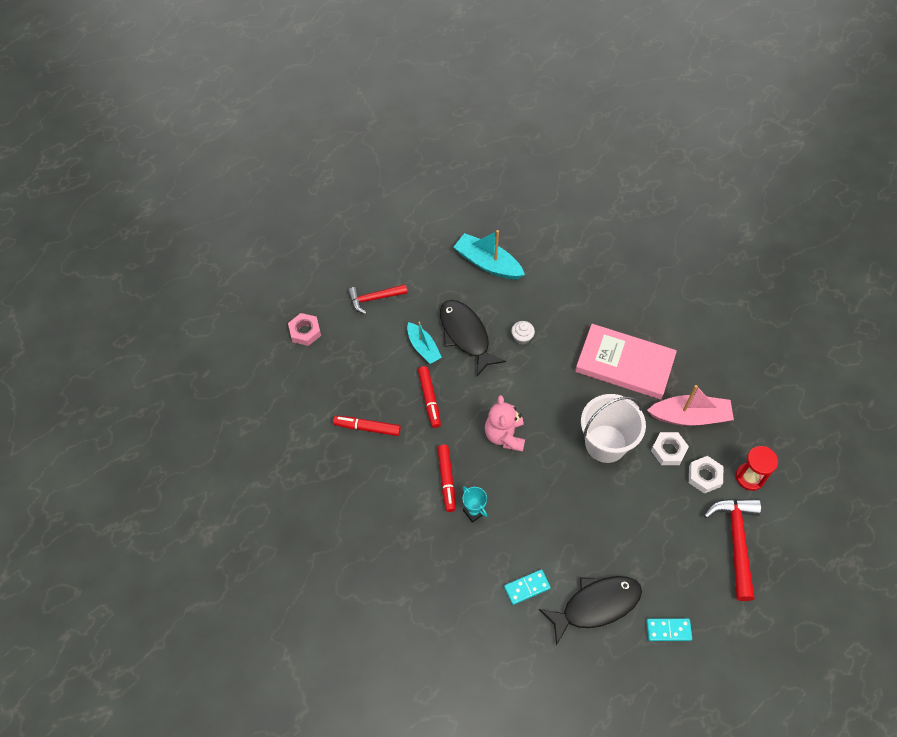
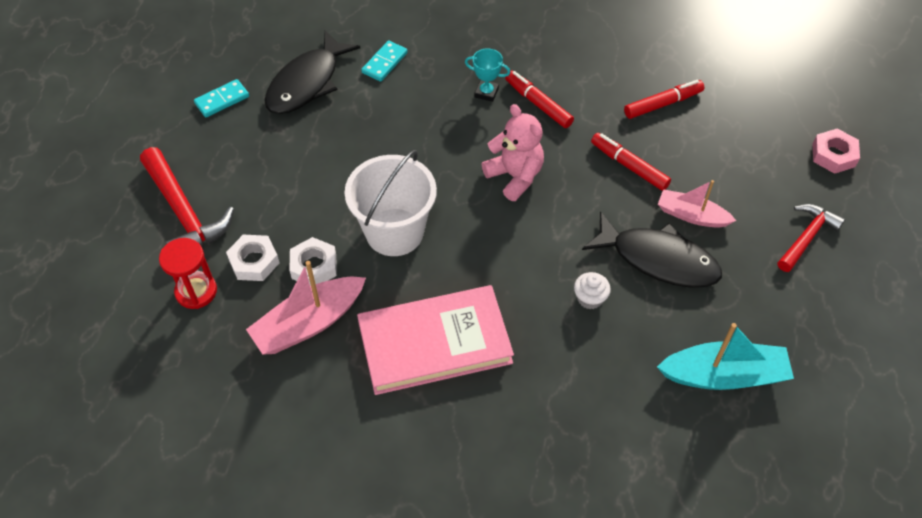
camera: 145 degrees right, 5 degrees down
(423, 347) = (691, 215): turquoise boat -> pink boat

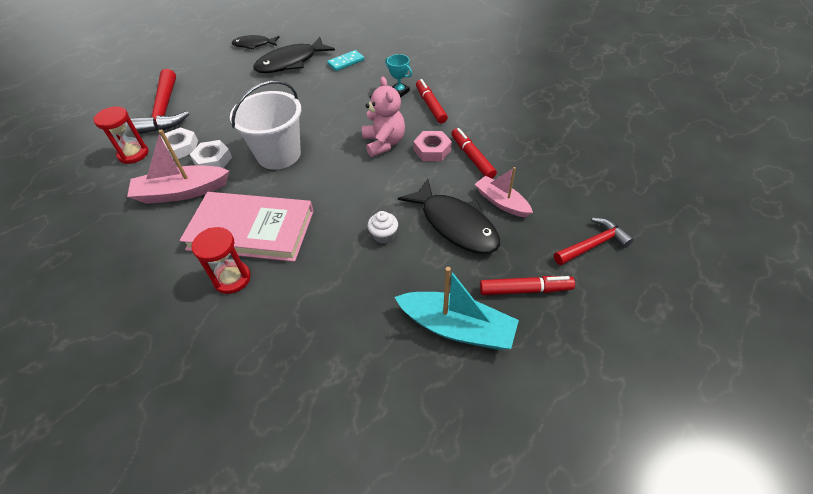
camera: 25 degrees right, 5 degrees down
(222, 100) = (235, 60): turquoise domino -> none
(229, 65) = (254, 45): none -> black fish
(456, 408) = (232, 279): none -> red hourglass
(663, 104) = (523, 126): red marker -> red marker (525, 290)
(833, 155) = (649, 192): pink nut -> pink nut (432, 150)

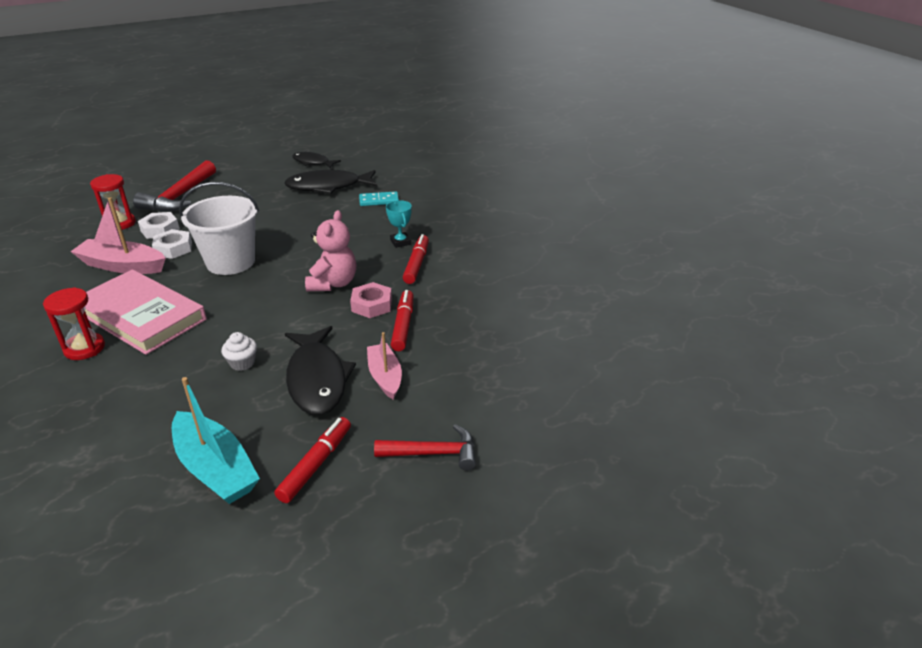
camera: 25 degrees right, 15 degrees down
(525, 290) = (316, 464): red marker -> red marker turned 90 degrees counterclockwise

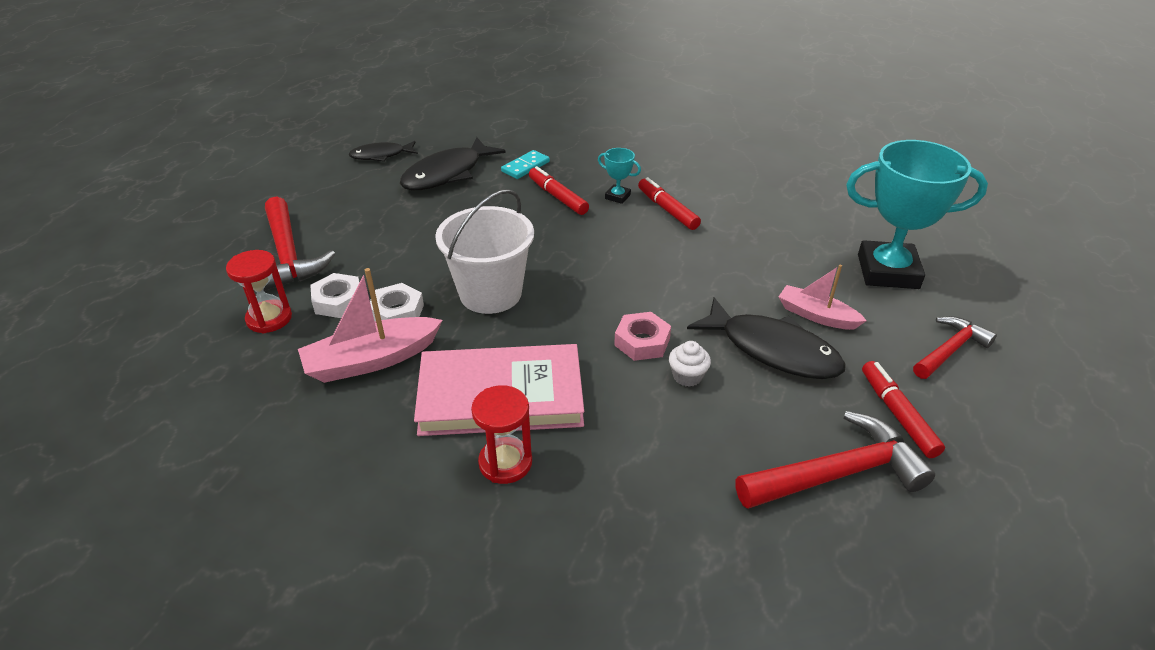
camera: 40 degrees left, 5 degrees up
(215, 468) = (838, 473): turquoise boat -> red hammer
(333, 283) = (629, 262): pink teddy bear -> none
(372, 305) = (697, 263): pink nut -> pink nut (642, 341)
(403, 325) = (753, 267): red marker -> red marker (557, 197)
(493, 379) = (887, 271): none -> turquoise trophy

